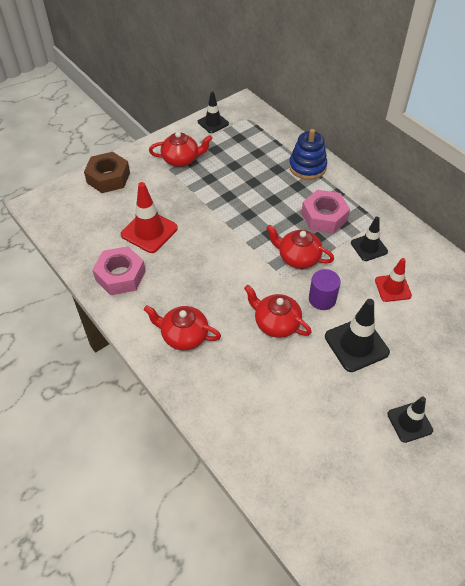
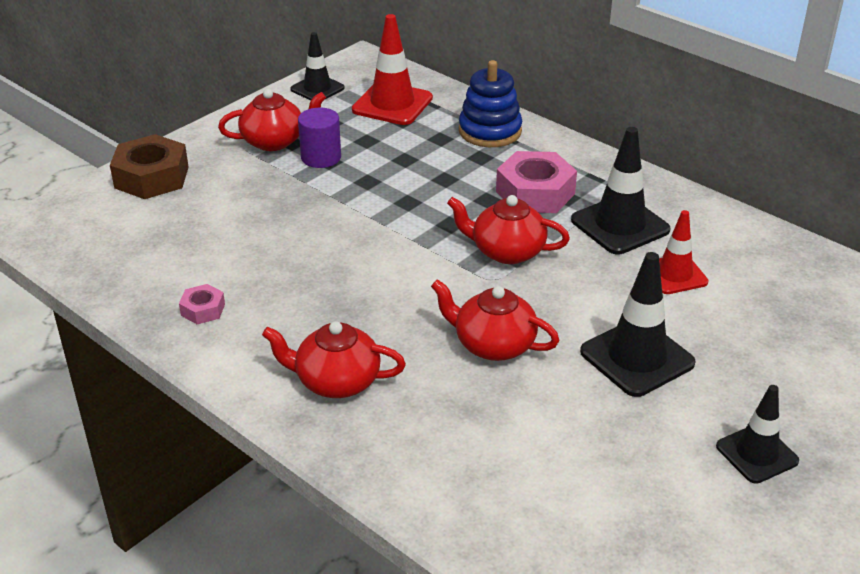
camera: 10 degrees left, 15 degrees down
(120, 275) = (203, 310): pink nut -> pink nut, size x0.50
(149, 231) = (240, 243): red traffic cone -> red traffic cone (392, 104)
(322, 299) = (562, 302): purple cylinder -> purple cylinder (321, 157)
(369, 247) = (620, 225): black traffic cone -> black traffic cone, size x1.54

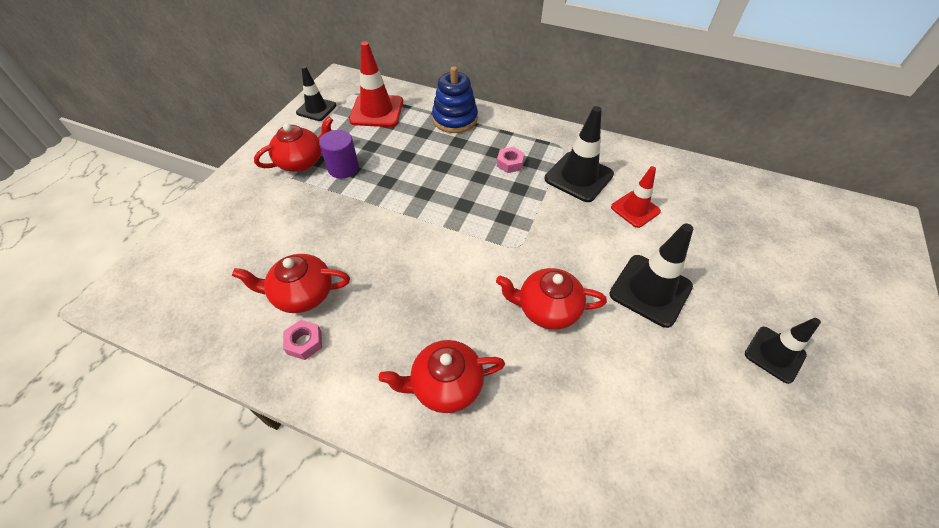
camera: 20 degrees left, 15 degrees up
(151, 177) = (213, 218): brown nut -> none
(506, 251) = (515, 219): red teapot -> red teapot (302, 294)
(535, 193) = (510, 163): pink nut -> pink nut, size x0.50

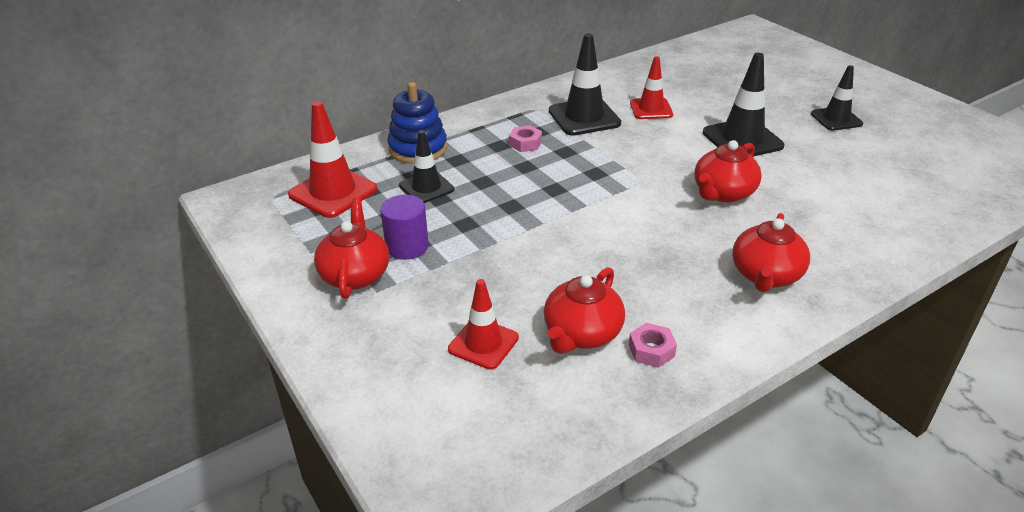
camera: 55 degrees left, 15 degrees down
(266, 249) = (483, 343): none -> red traffic cone
(316, 109) = (264, 234): black traffic cone -> black traffic cone (426, 187)

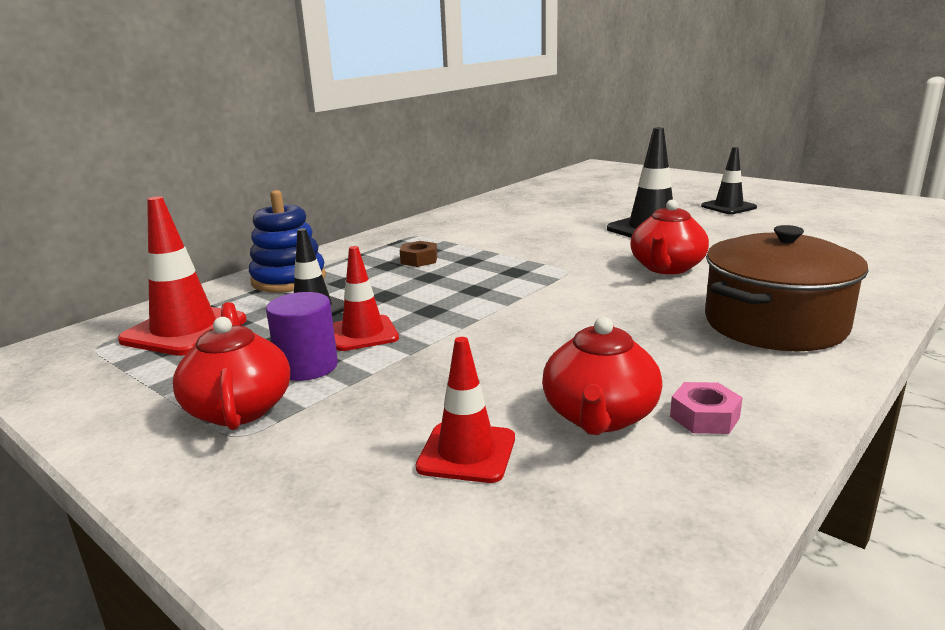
camera: 15 degrees left, 15 degrees down
(525, 143) = (419, 260): pink nut -> brown nut
(584, 117) = (474, 234): black traffic cone -> none
(651, 109) = (541, 221): red traffic cone -> red traffic cone (363, 334)
(765, 275) = (774, 324): red teapot -> brown pot

